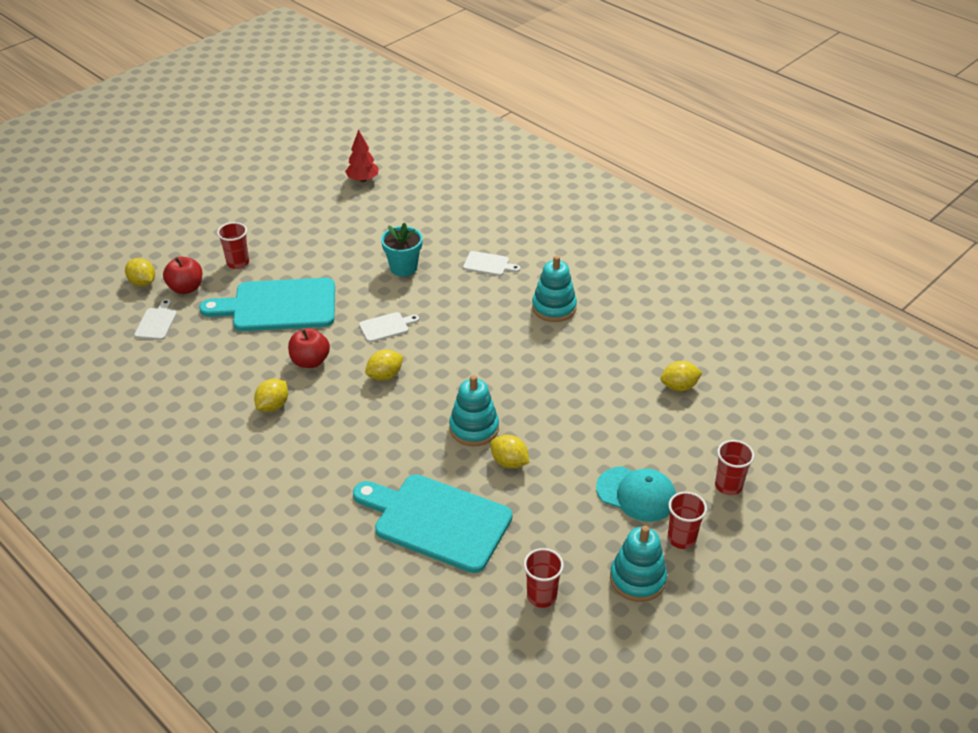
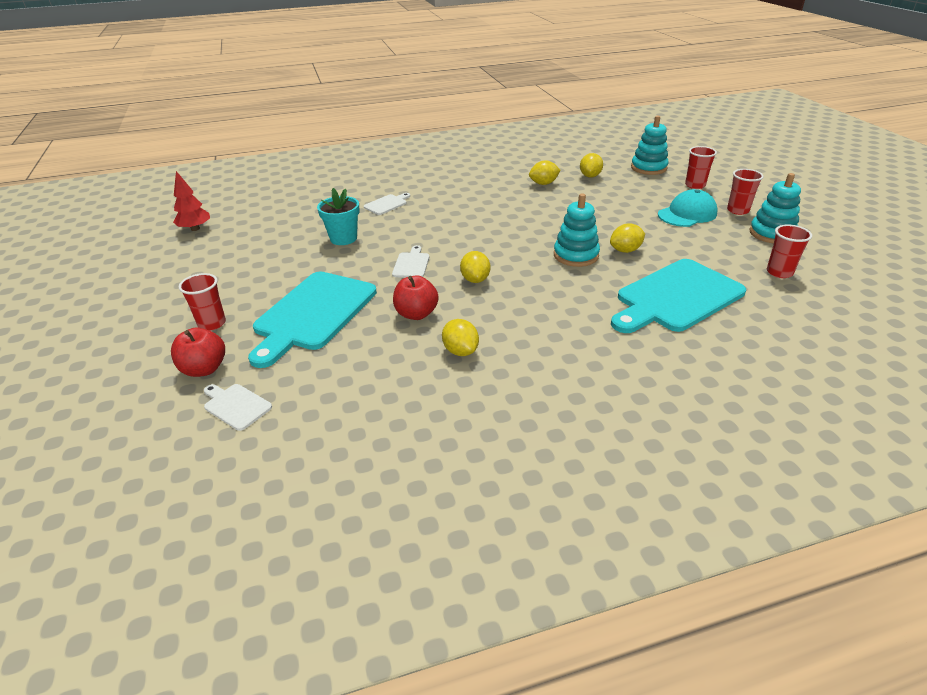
camera: 60 degrees left, 5 degrees down
(142, 282) = (148, 401): yellow lemon -> yellow lemon (543, 183)
(554, 308) = (466, 194): turquoise stacking toy -> turquoise stacking toy (648, 168)

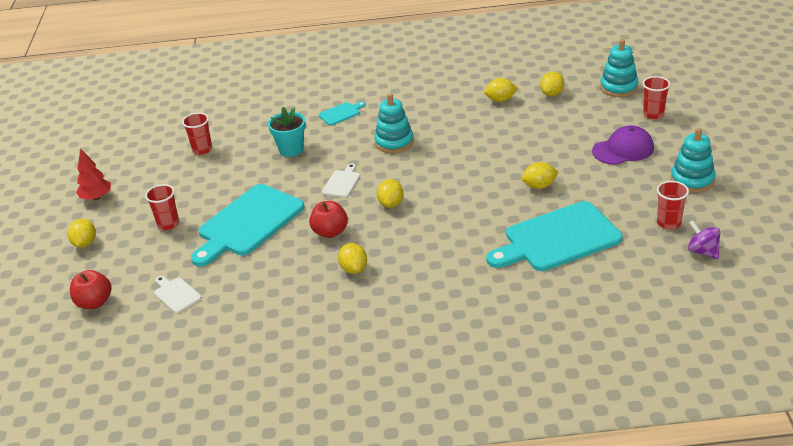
camera: 15 degrees right, 0 degrees up
(101, 355) = (85, 243): none -> yellow lemon
(195, 229) = (166, 127): red tree -> red tree (96, 197)
(204, 369) = (158, 262): red apple -> red apple (94, 302)
(387, 204) = (341, 113): white cutting board -> turquoise cutting board
(576, 255) = (491, 187): turquoise stacking toy -> turquoise stacking toy (394, 142)
(687, 214) = (623, 149): turquoise cap -> purple cap
(738, 210) = (677, 150): red cup -> red cup (202, 150)
(834, 295) = (702, 251): none -> purple spinning top

